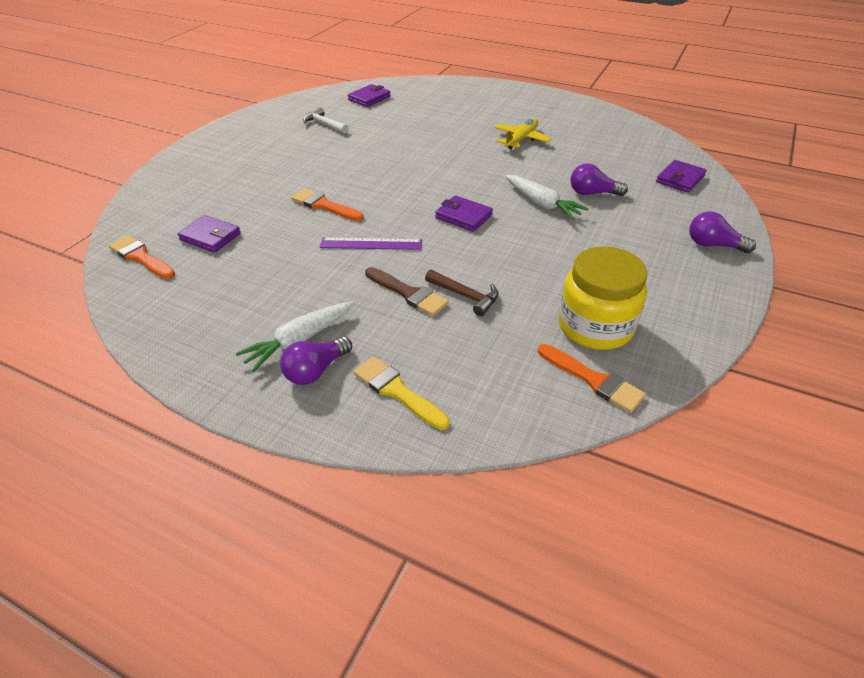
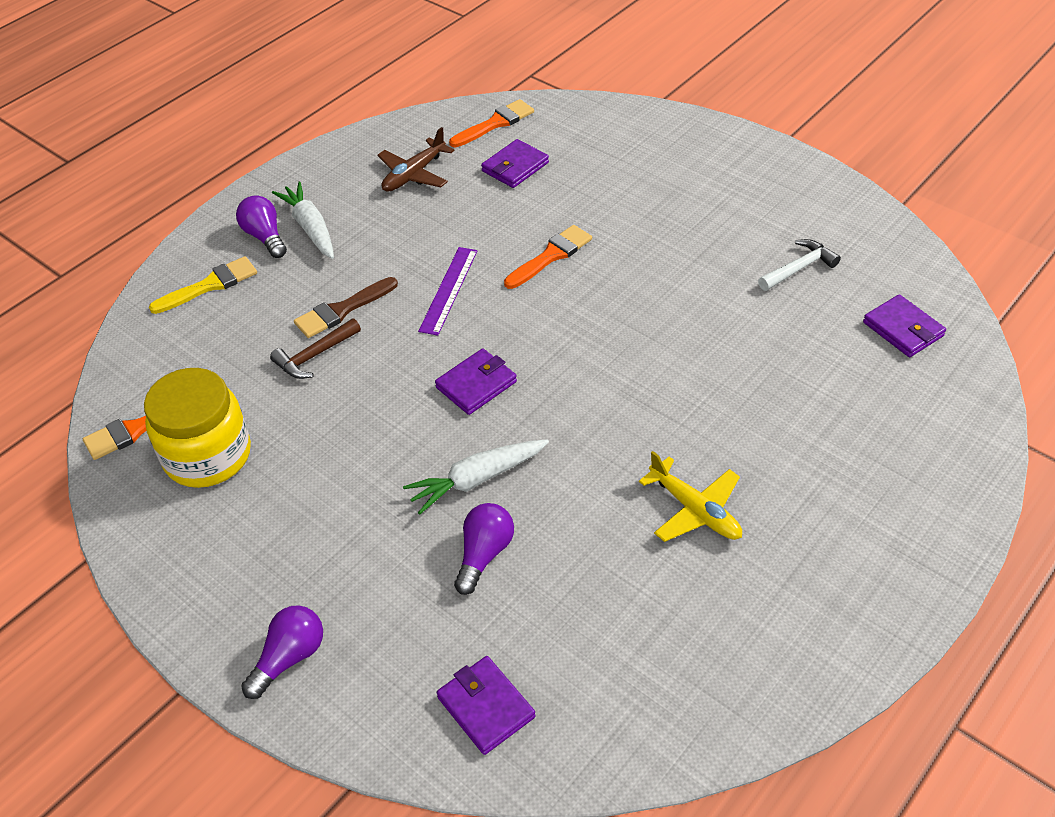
camera: 105 degrees right, 5 degrees up
(216, 291) = (414, 174): none -> brown plane

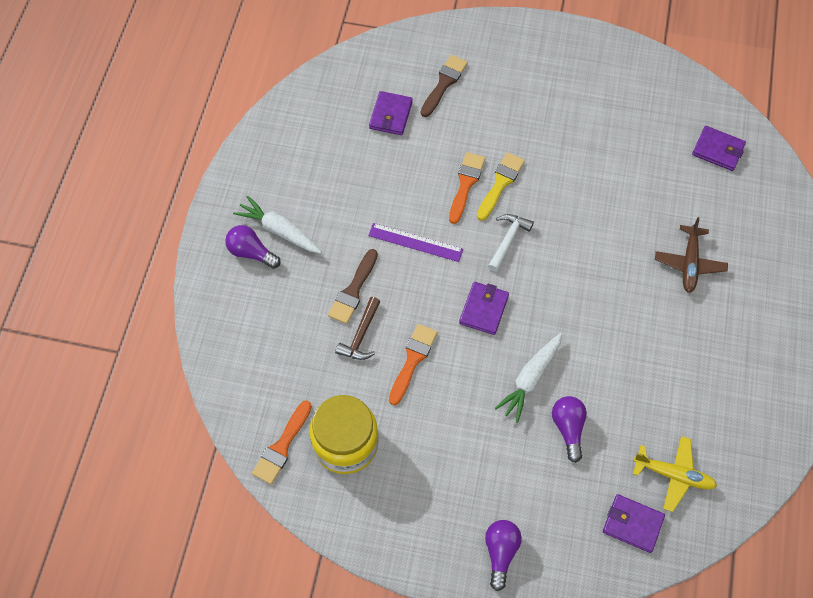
camera: 30 degrees left, 15 degrees up
(209, 285) = (242, 312): yellow brush -> yellow brush (500, 184)
(414, 174) = (321, 151): brown plane -> brown plane (689, 263)
(449, 290) = (415, 242): purple ruler -> purple ruler turned 60 degrees counterclockwise
(495, 124) = (349, 80): orange brush -> orange brush (412, 360)
(597, 158) = (444, 84): none -> brown brush
(695, 510) = (670, 339): yellow plane -> yellow plane (673, 475)
(799, 268) = (631, 127): white hammer -> white hammer (508, 240)

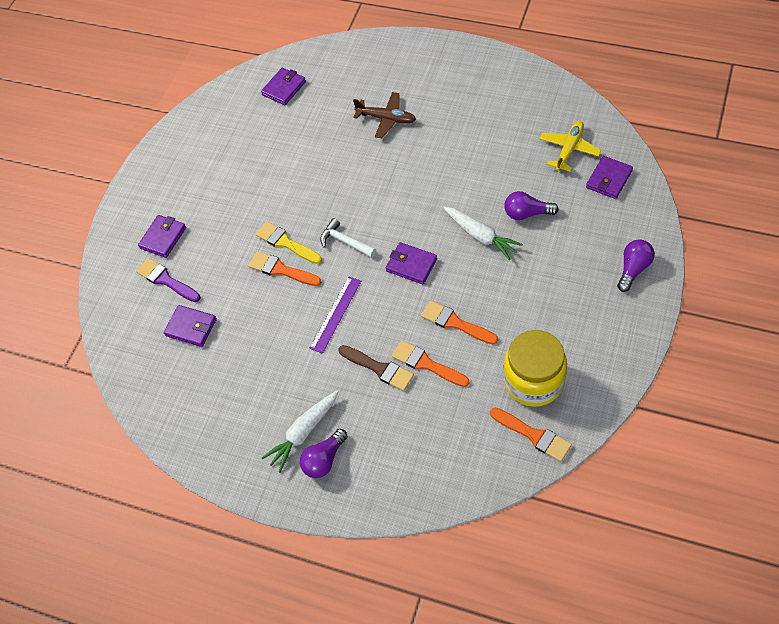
camera: 75 degrees left, 5 degrees down
(361, 336) = (427, 364): brown hammer -> orange brush
(444, 84) = (166, 280): brown brush -> purple brush
(495, 71) = (163, 238): none -> purple wallet
(500, 553) = (633, 269): purple light bulb -> purple light bulb turned 105 degrees clockwise

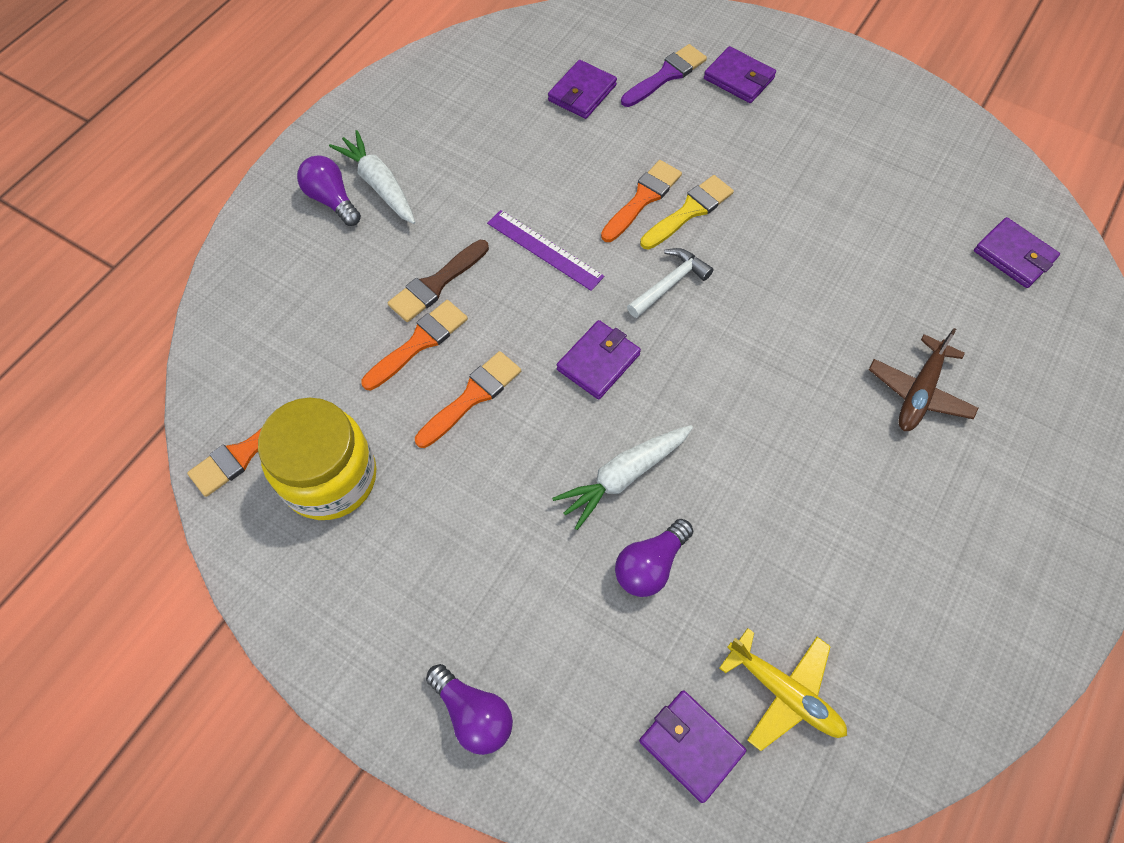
camera: 95 degrees right, 5 degrees up
(527, 213) = (650, 565): purple light bulb -> purple light bulb turned 150 degrees counterclockwise

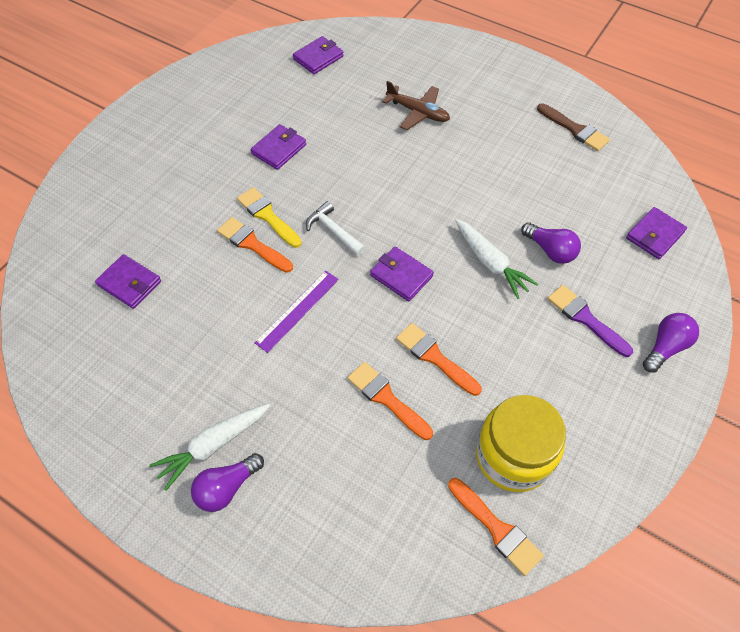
camera: 90 degrees left, 5 degrees down
(436, 283) = (328, 389): brown brush -> brown brush (574, 129)
(666, 75) = (122, 224): purple brush -> purple brush (585, 319)
(739, 78) = (137, 178): purple wallet -> purple wallet (279, 149)
(784, 692) = (614, 191): yellow plane -> none

